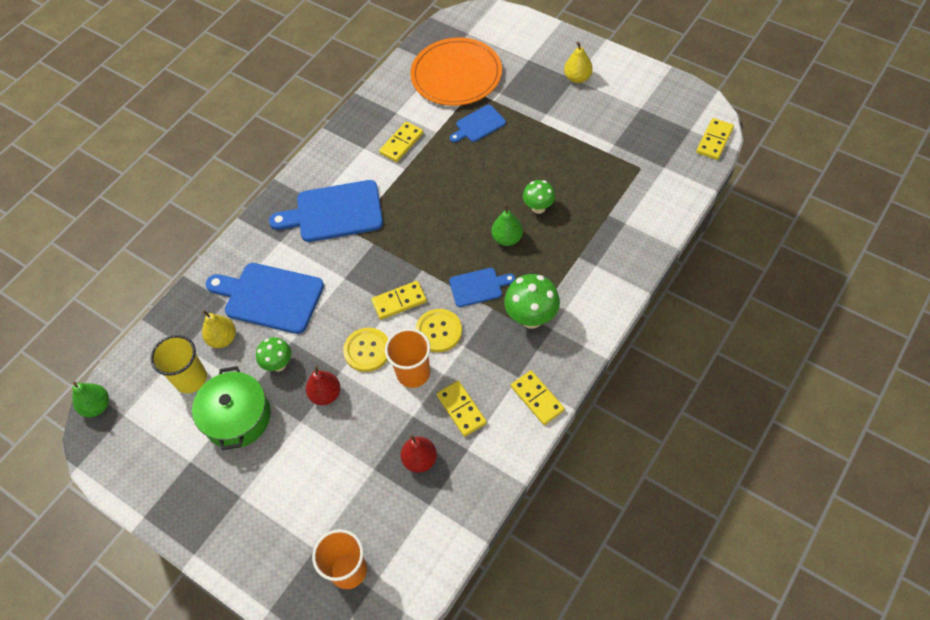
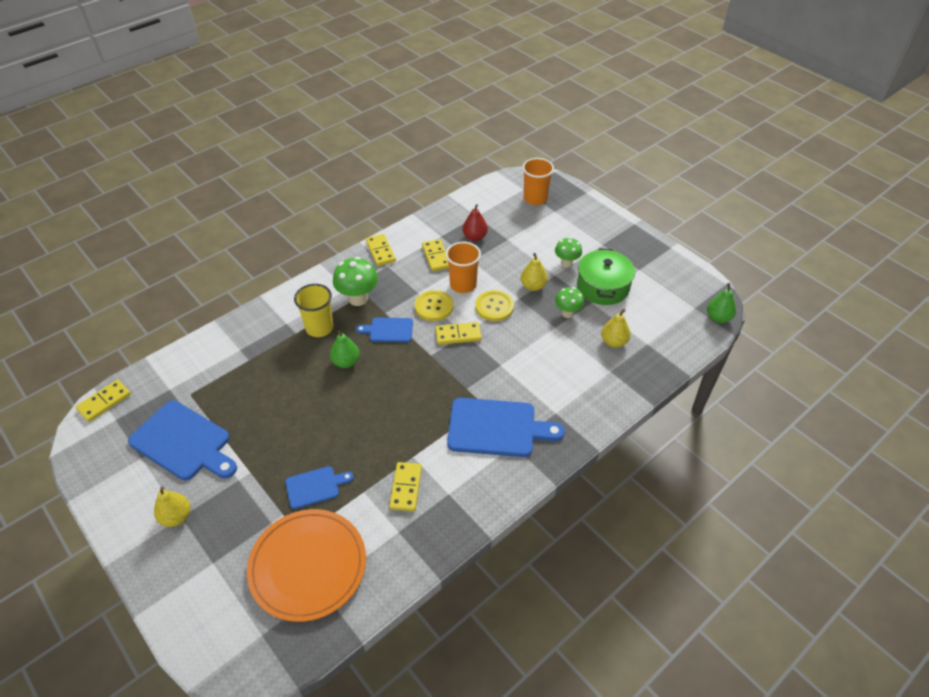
camera: 170 degrees left, 10 degrees down
(191, 379) = (641, 319): yellow cup -> yellow cup (319, 328)
(269, 297) = (570, 365): blue cutting board -> blue cutting board (183, 442)
(326, 394) = (533, 286): red pear -> yellow pear
(401, 143) = (406, 488): yellow domino -> yellow domino turned 45 degrees counterclockwise
(538, 208) = (304, 381): green mushroom -> green mushroom (566, 263)

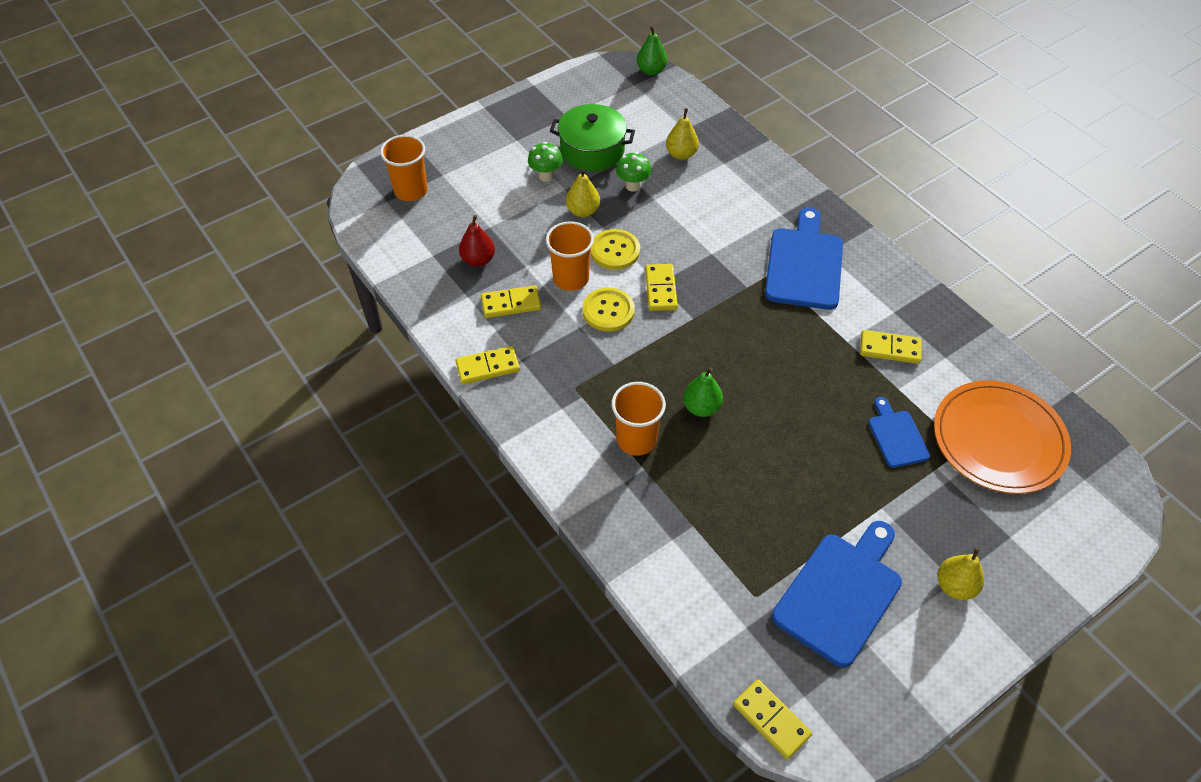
camera: 85 degrees left, 5 degrees up
(319, 328) = (636, 440): yellow cup -> orange cup
(358, 299) = (584, 394): green mushroom -> none
(389, 330) = (647, 360): blue cutting board -> none

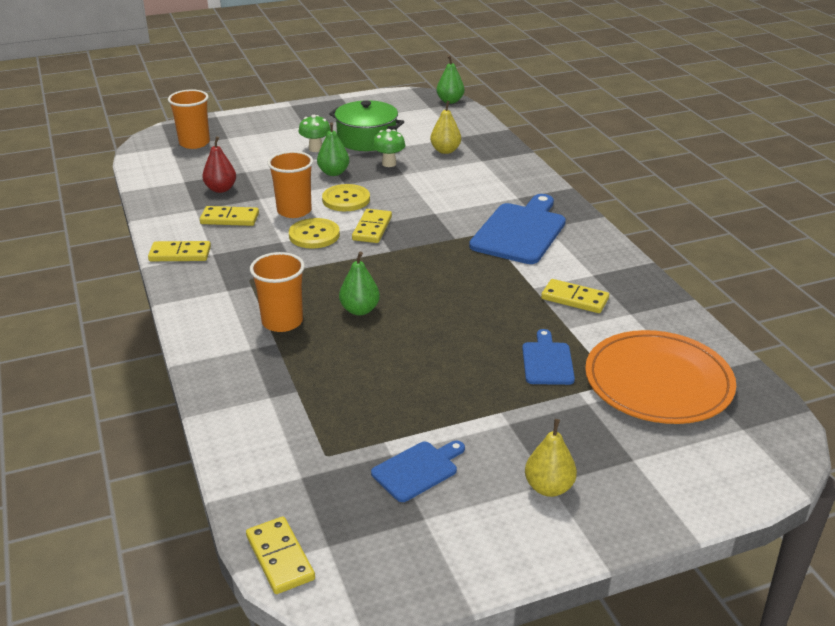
camera: 15 degrees right, 20 degrees down
(583, 211) = (333, 173): yellow pear -> green pear
(840, 593) = (417, 470): blue cutting board -> blue cutting board, size x0.55

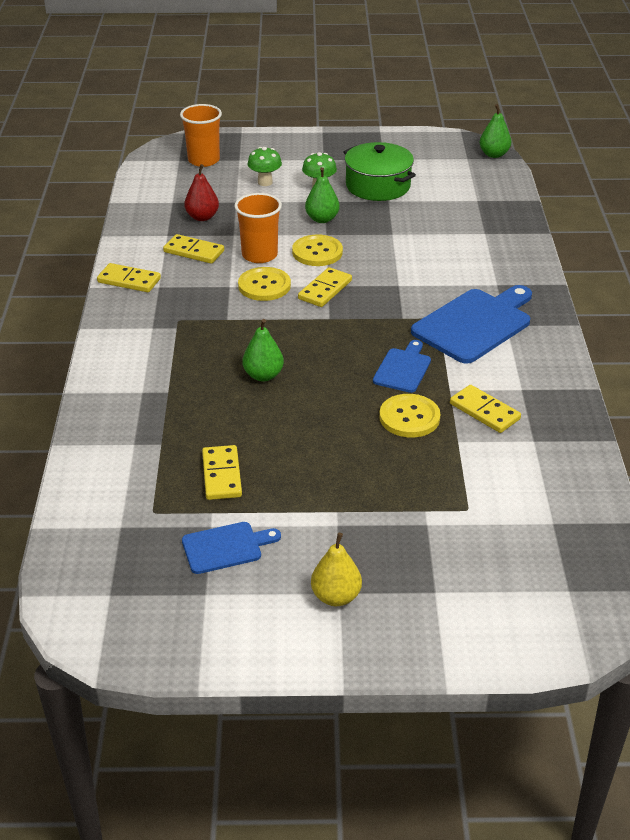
camera: 20 degrees right, 5 degrees up
(280, 557) = (64, 594): yellow domino -> yellow domino (221, 475)
(282, 322) = (185, 371): orange cup -> none
(389, 163) = (384, 219): green mushroom -> green mushroom (265, 182)
(445, 151) = (452, 214): yellow pear -> none
(514, 317) = (409, 417): none -> yellow button
(547, 361) = (413, 471): blue cutting board -> blue cutting board (403, 369)
(658, 382) = (513, 520): orange plate -> none

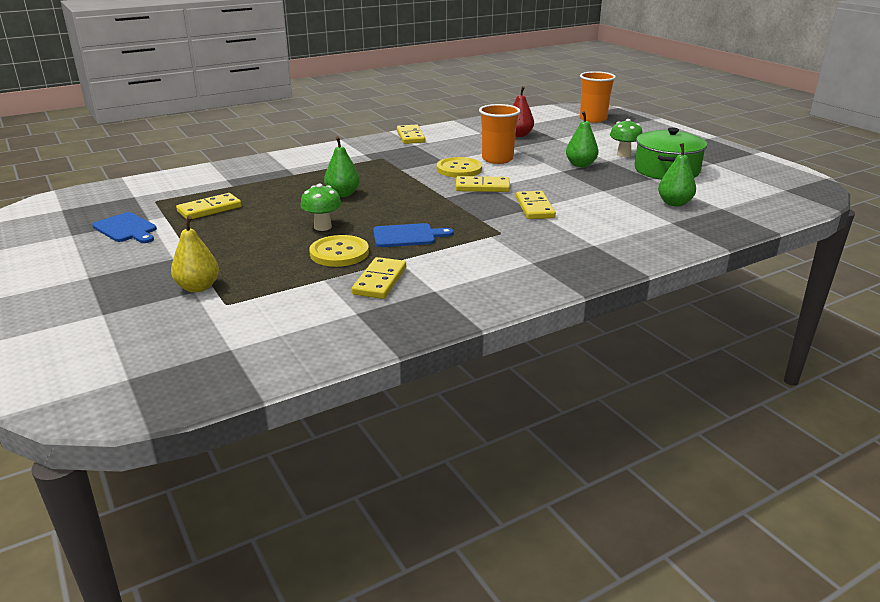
camera: 60 degrees right, 10 degrees down
(194, 251) = (471, 143): yellow domino -> yellow domino (534, 208)
(265, 182) = (598, 139): green mushroom -> green mushroom (322, 227)
(317, 252) = (531, 174): yellow button -> none
(336, 596) = (82, 276): yellow pear -> yellow pear (198, 287)
(474, 324) = (513, 249): blue cutting board -> none
(494, 154) = (817, 198): green pear -> green pear (674, 203)

